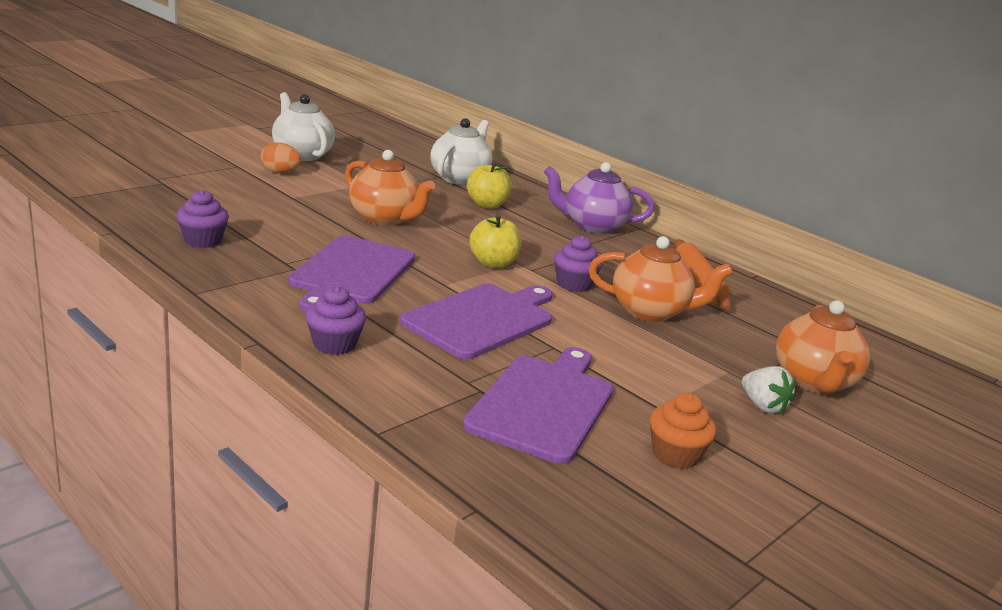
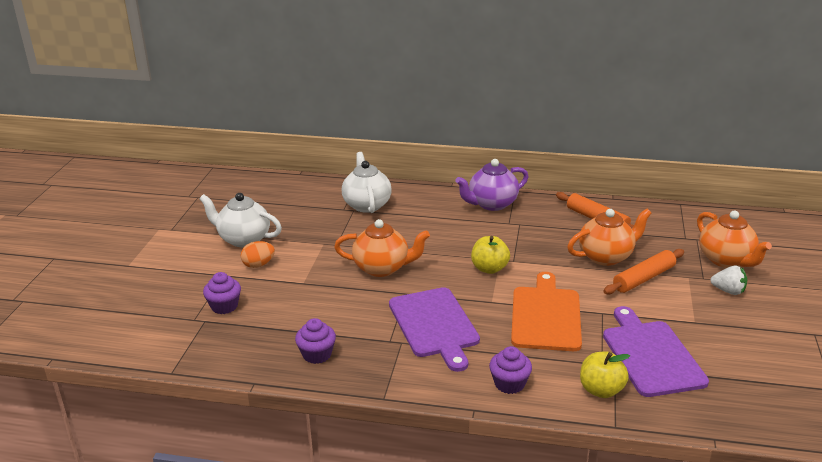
camera: 30 degrees left, 5 degrees up
(482, 319) = (546, 316): purple cutting board -> orange cutting board
(487, 205) = (415, 220): yellow apple -> yellow apple (601, 390)
(573, 284) = (547, 259): purple cupcake -> purple cupcake (224, 306)
(664, 346) = (643, 278): none -> orange rolling pin
(675, 454) = (737, 347): orange cupcake -> none

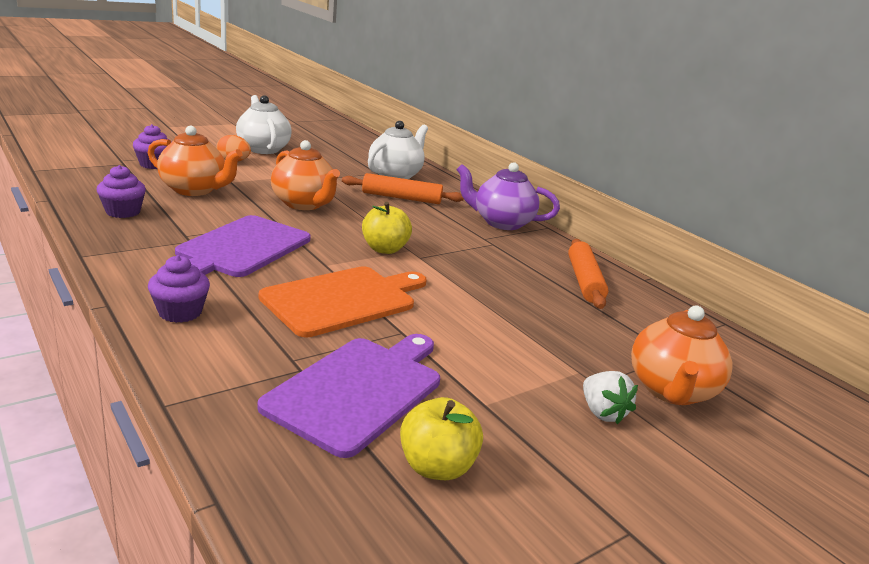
camera: 40 degrees right, 5 degrees down
(601, 390) = (234, 373): yellow apple -> yellow apple (436, 467)
(606, 256) = (521, 305): orange teapot -> orange teapot (194, 190)
(643, 278) = (519, 340): orange rolling pin -> orange rolling pin (401, 198)

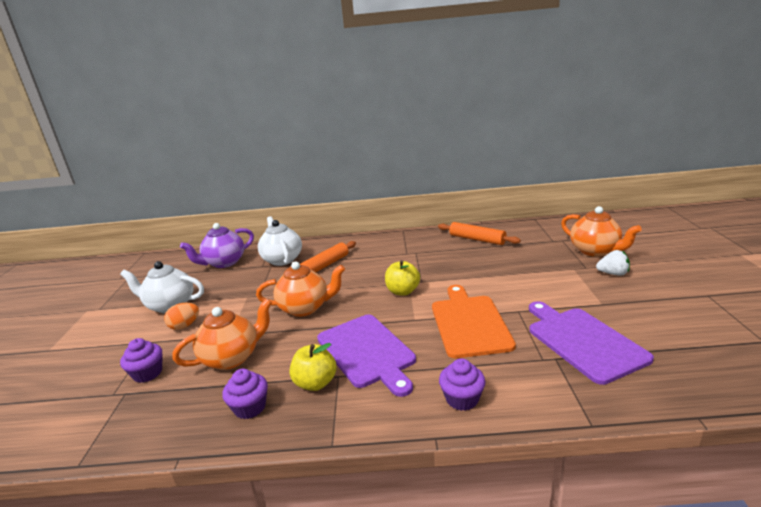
camera: 50 degrees left, 0 degrees up
(436, 467) = (660, 333): yellow apple -> yellow apple (315, 383)
(501, 223) = (388, 242): purple teapot -> purple teapot (224, 263)

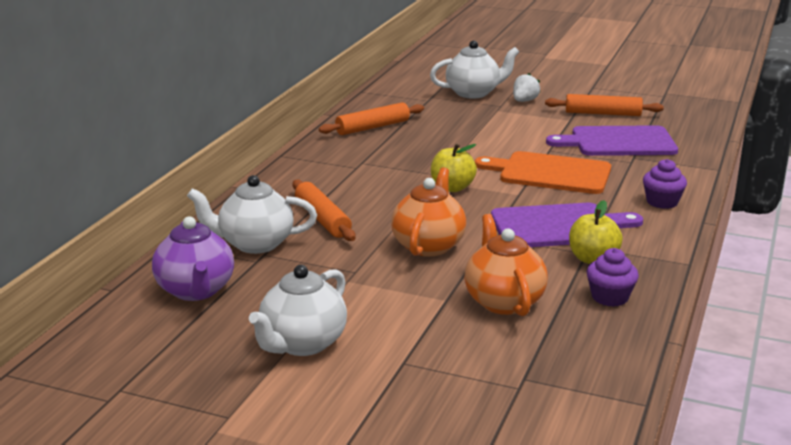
camera: 70 degrees left, 0 degrees up
(148, 373) = (490, 361): purple cupcake -> none
(185, 326) = (385, 332): orange egg -> none
(595, 251) = (473, 93): orange teapot -> white teapot
(645, 316) = (603, 113): none -> orange rolling pin

